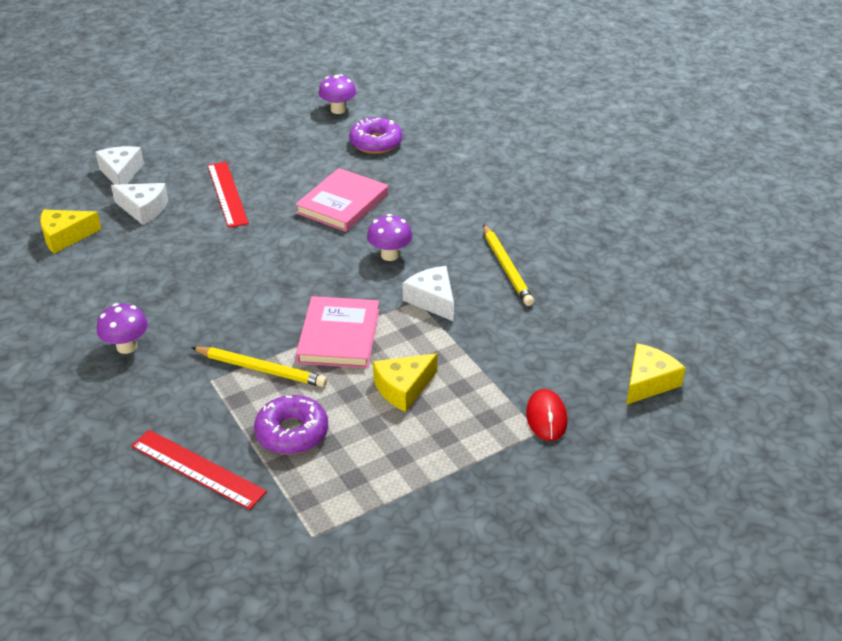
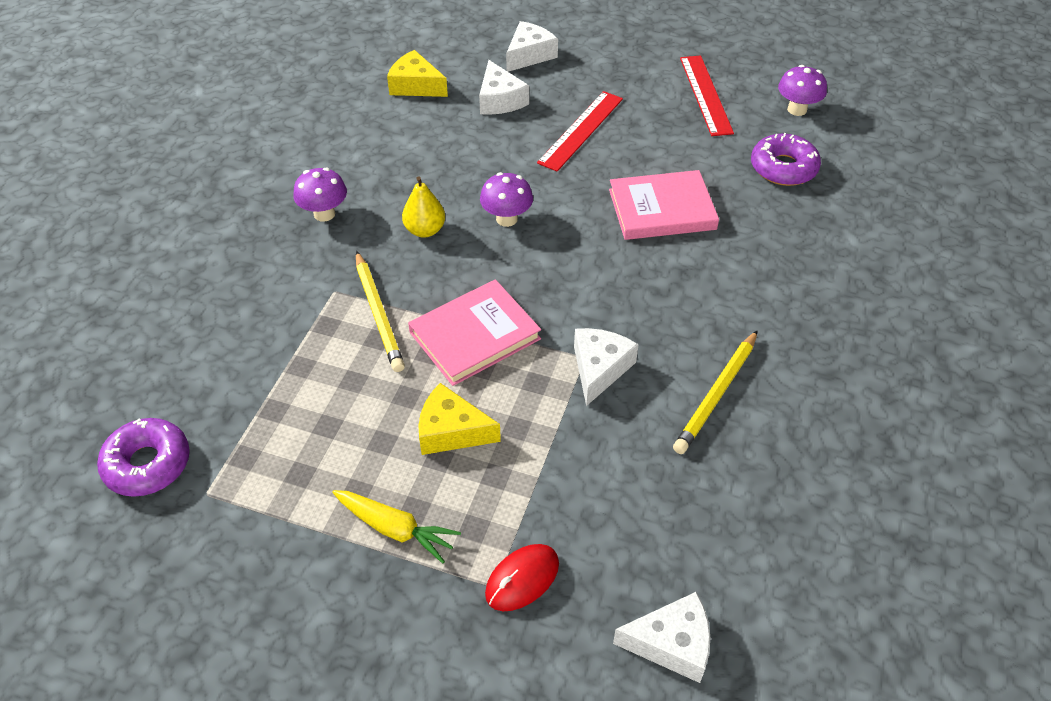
camera: 50 degrees right, 10 degrees up
(197, 469) = (223, 359): red ruler -> red ruler (705, 95)
(215, 308) = (425, 230): none -> yellow pear
(292, 432) = (319, 390): purple donut -> purple donut (147, 464)
(390, 255) = (628, 293): purple mushroom -> purple mushroom (506, 219)
(449, 454) = (395, 529): none -> yellow carrot
(648, 382) = (672, 643): yellow cheese -> white cheese

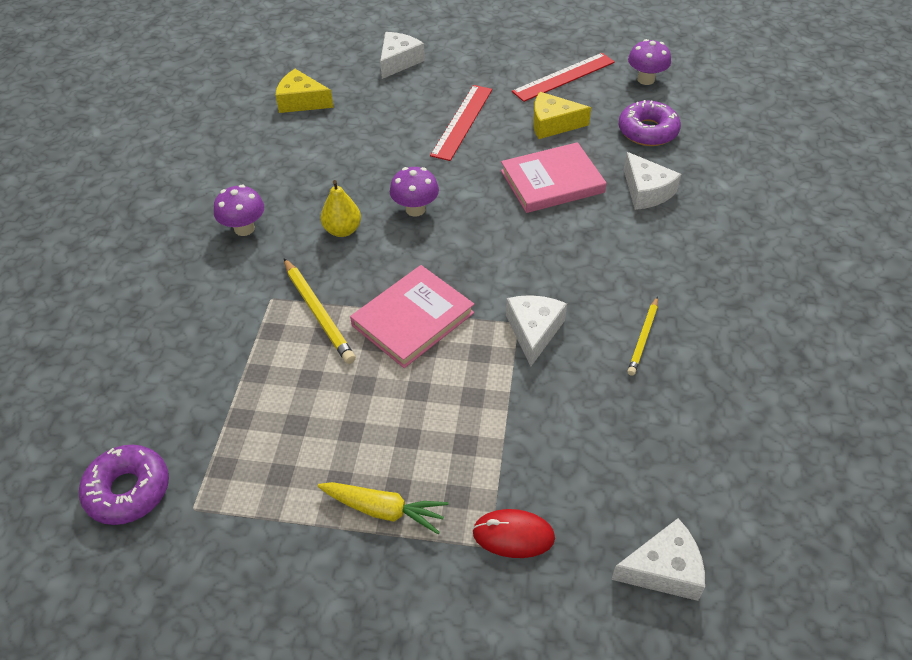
camera: 10 degrees left, 0 degrees up
(451, 431) = (413, 410): yellow cheese -> yellow cheese (553, 124)
(500, 100) = (382, 104): white cheese -> white cheese (646, 191)
(522, 579) = (513, 535): red mouse -> red mouse turned 60 degrees clockwise
(705, 95) = (563, 77): red ruler -> red ruler turned 75 degrees clockwise
(716, 395) = (643, 338): yellow pencil -> yellow pencil, size x0.65

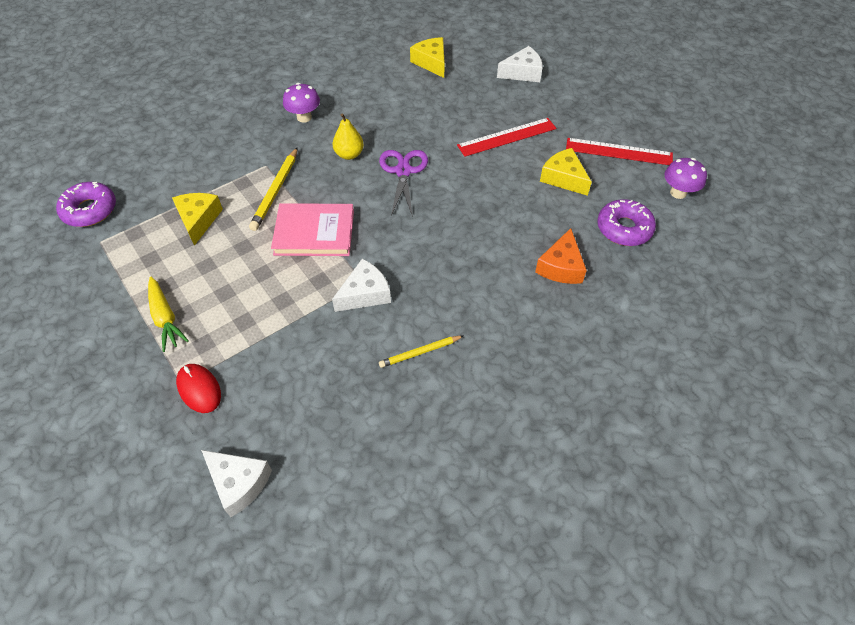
camera: 45 degrees right, 5 degrees up
(277, 399) = (198, 220): none -> yellow cheese
(415, 209) = (403, 171): purple mushroom -> purple scissors
(552, 181) = (508, 214): pink book -> none
(646, 191) = (561, 267): white cheese -> orange cheese

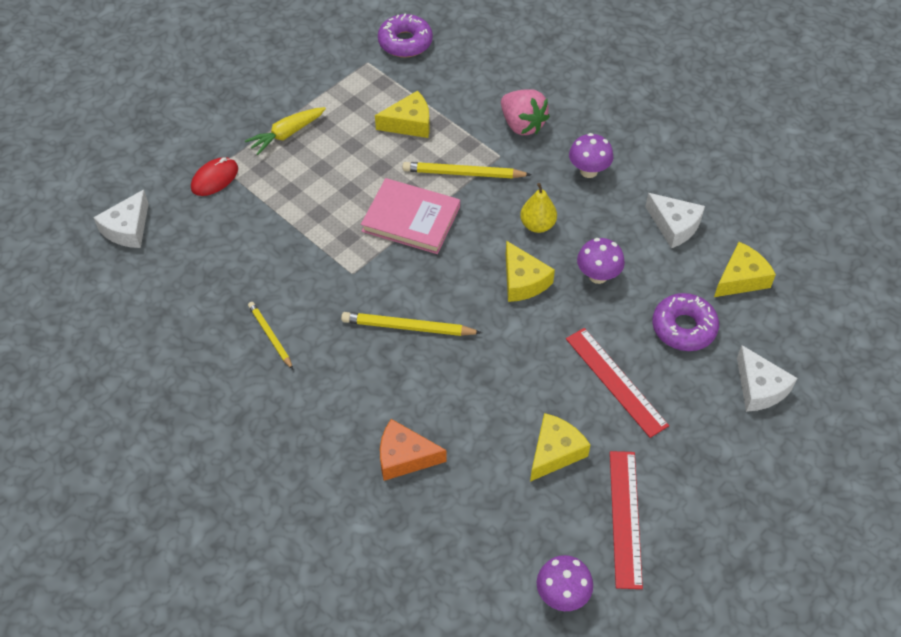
camera: 80 degrees right, 0 degrees up
(236, 147) = (522, 125): none -> pink strawberry
(314, 233) = (411, 219): pink book -> pink book turned 60 degrees counterclockwise
(365, 294) = (337, 277): white cheese -> white cheese (674, 226)
(403, 171) = (523, 281): purple scissors -> yellow cheese
(409, 130) = (598, 275): none -> purple mushroom
(432, 249) = (408, 327): none -> yellow pencil
(624, 228) = (480, 525): purple donut -> purple donut (683, 328)

